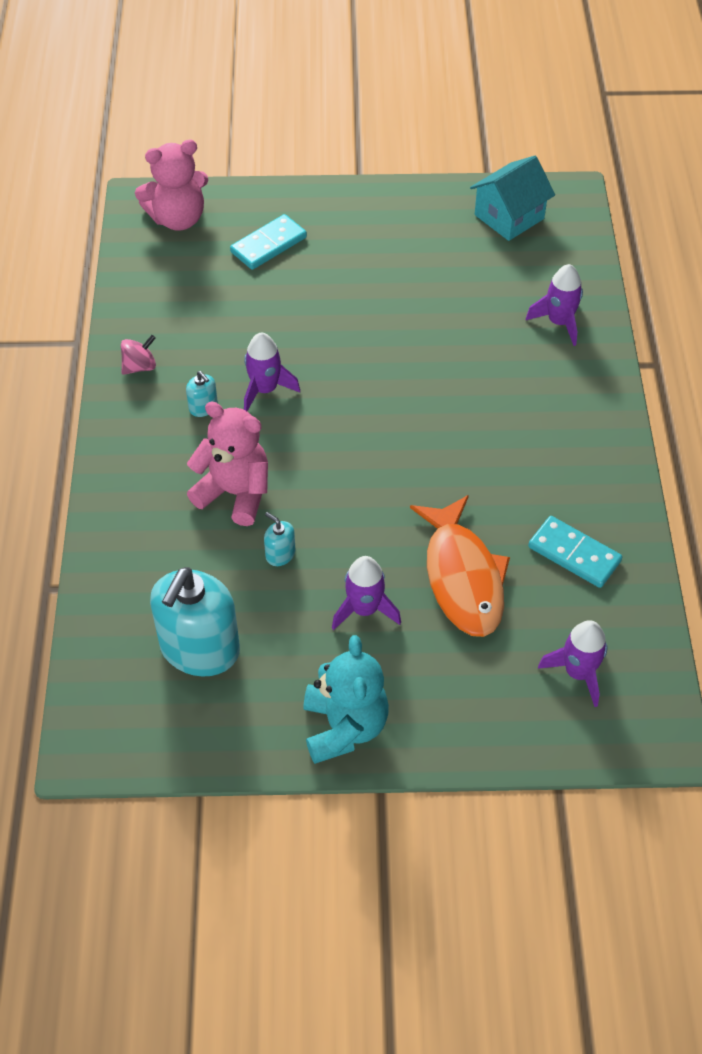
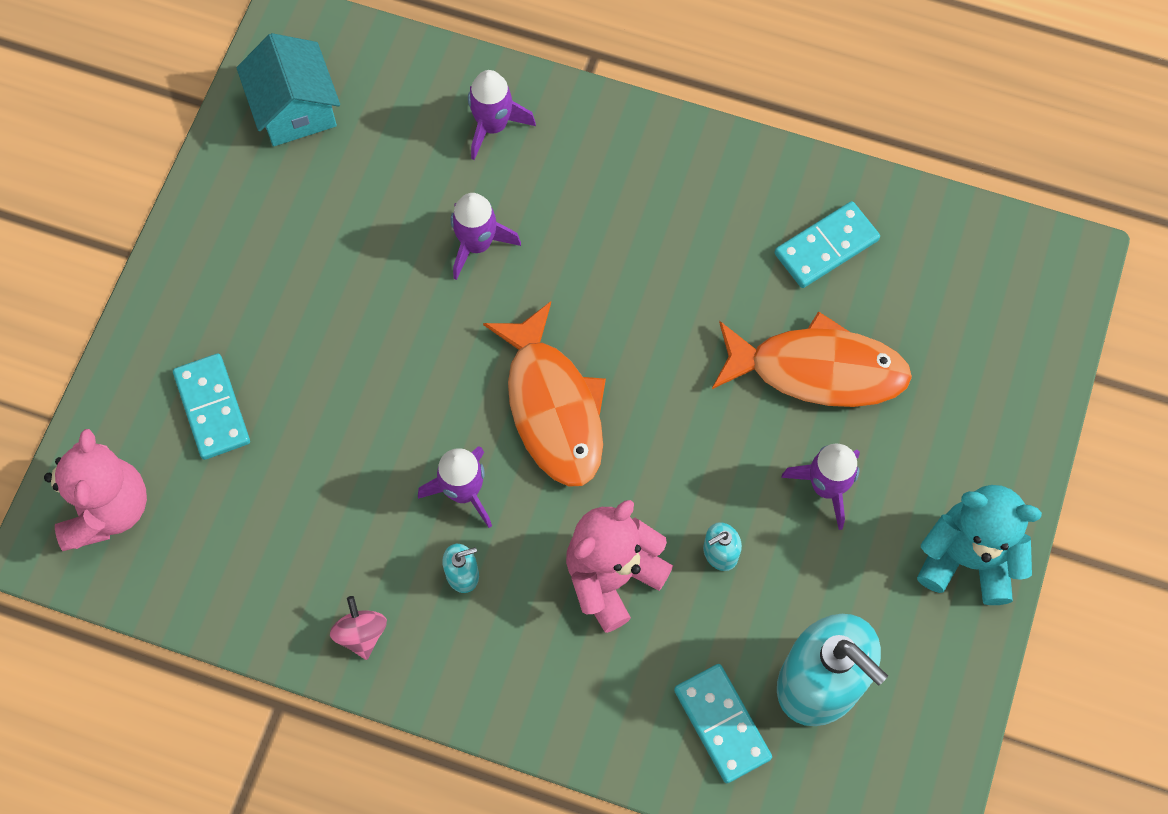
camera: 70 degrees left, 15 degrees up
(144, 593) = (722, 724): none -> turquoise domino
(352, 420) = (552, 407): none -> orange fish
(578, 673) = (973, 304): purple rocket -> purple rocket (477, 244)

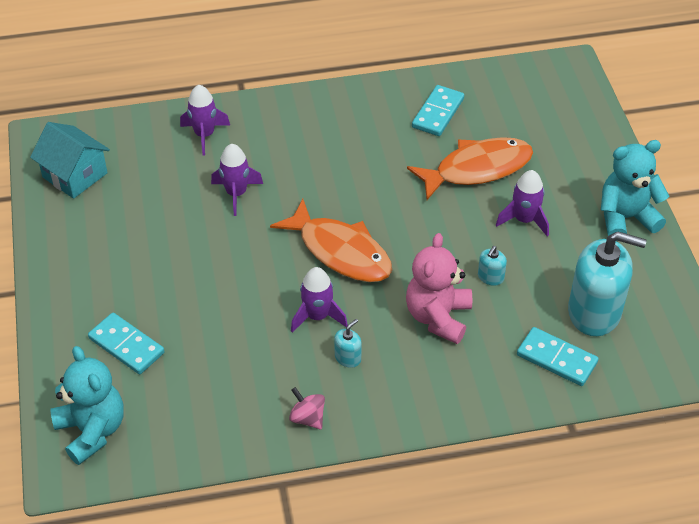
camera: 30 degrees left, 20 degrees down
(107, 509) = (92, 430): pink teddy bear -> turquoise teddy bear

